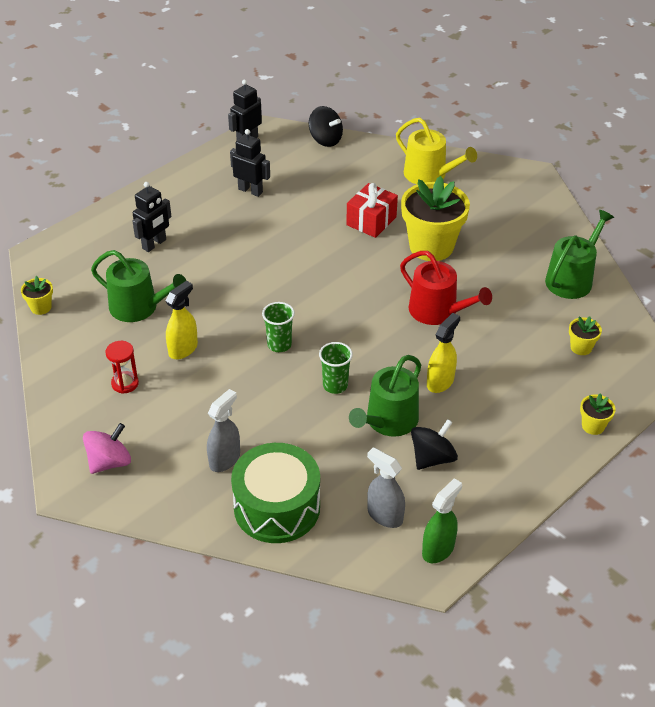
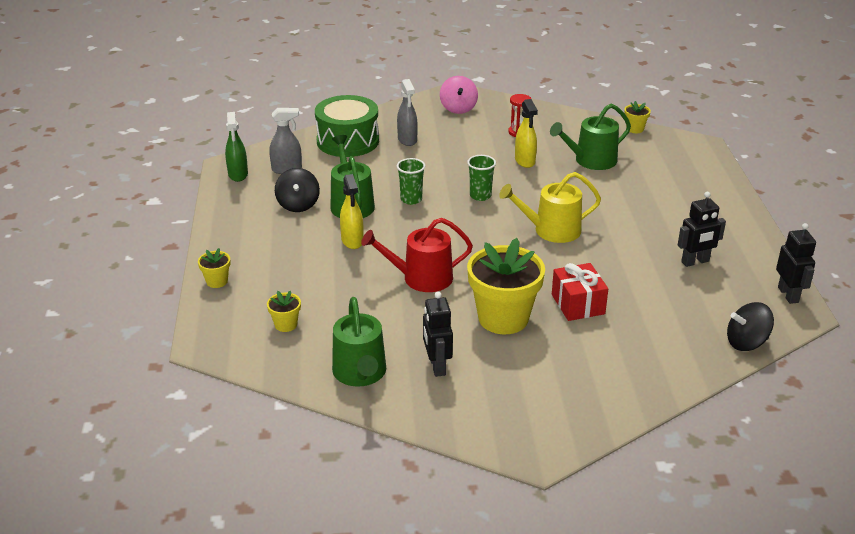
camera: 130 degrees right, 10 degrees down
(154, 244) = (663, 191): black robot -> black robot (437, 366)
(429, 175) = (614, 378): yellow watering can -> yellow watering can (551, 230)

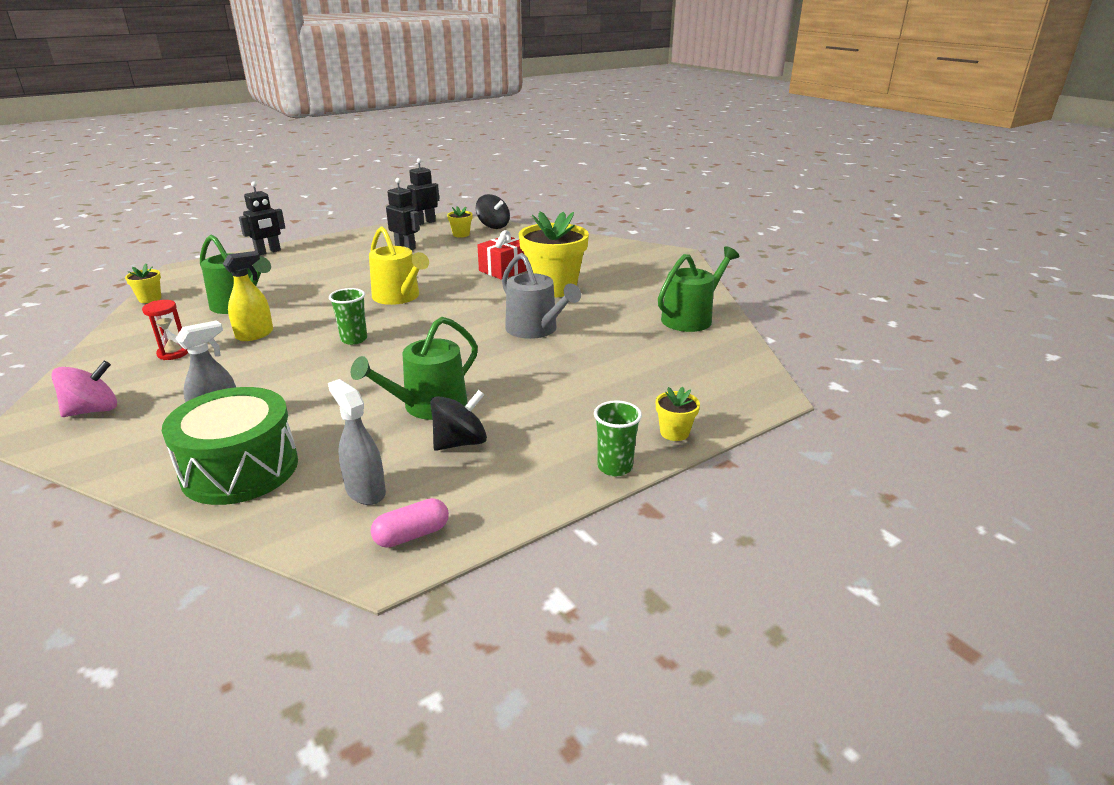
camera: 120 degrees left, 5 degrees down
(238, 174) = (412, 535): green spray bottle -> pink capsule
(286, 325) = (683, 367): yellow flower pot -> yellow flower pot (461, 234)
(352, 241) = (508, 380): yellow spray bottle -> none
(411, 199) = (389, 373): green cup -> green cup (615, 467)
(421, 278) = (535, 329): red watering can -> grey watering can
(437, 366) = (641, 296): black robot -> black robot (268, 252)

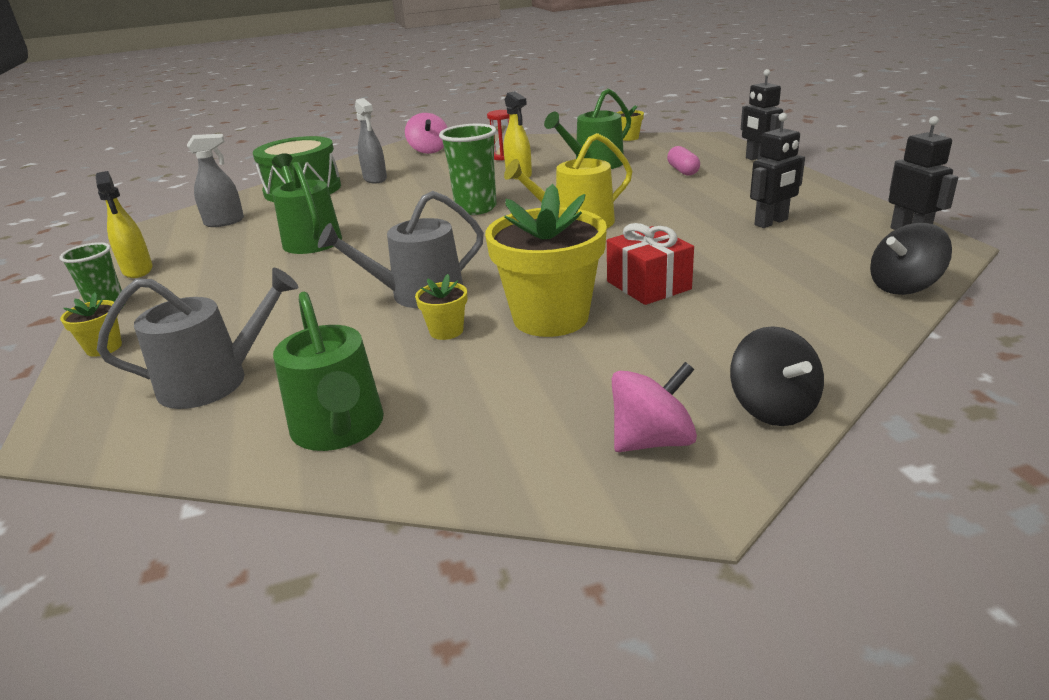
camera: 110 degrees right, 0 degrees up
(354, 339) = (476, 208): green cup -> green cup, size x1.53
(412, 535) = (158, 235): pink capsule -> pink capsule (682, 171)
(460, 442) = (238, 250): black spinning top -> black spinning top (772, 408)
(461, 234) = (841, 258): yellow flower pot -> yellow flower pot (446, 331)
(525, 494) = (138, 270): none -> yellow spray bottle
(648, 261) = (652, 440): none -> pink spinning top
(680, 367) = (214, 381): none -> grey watering can

